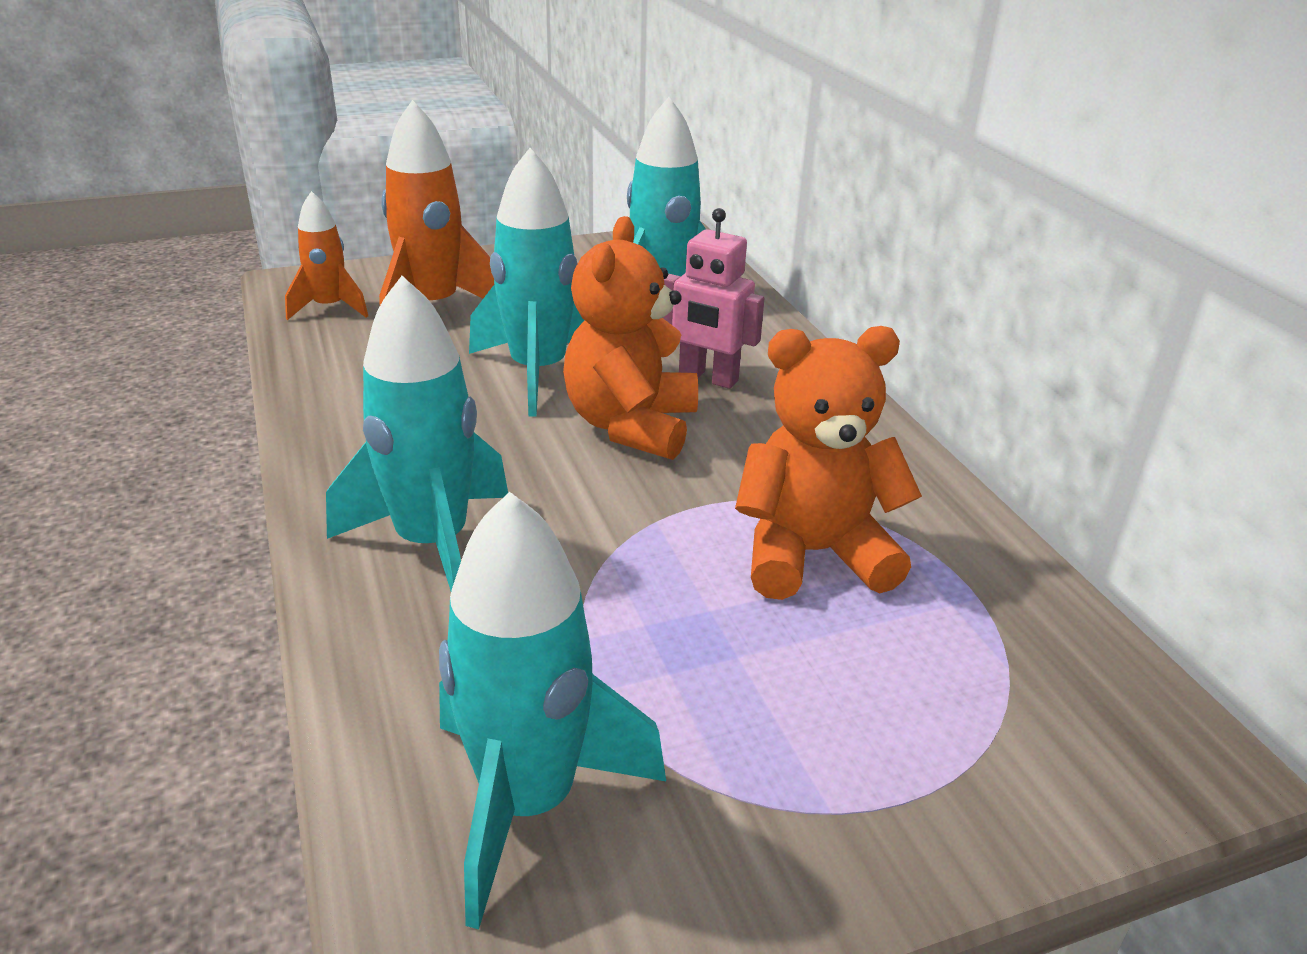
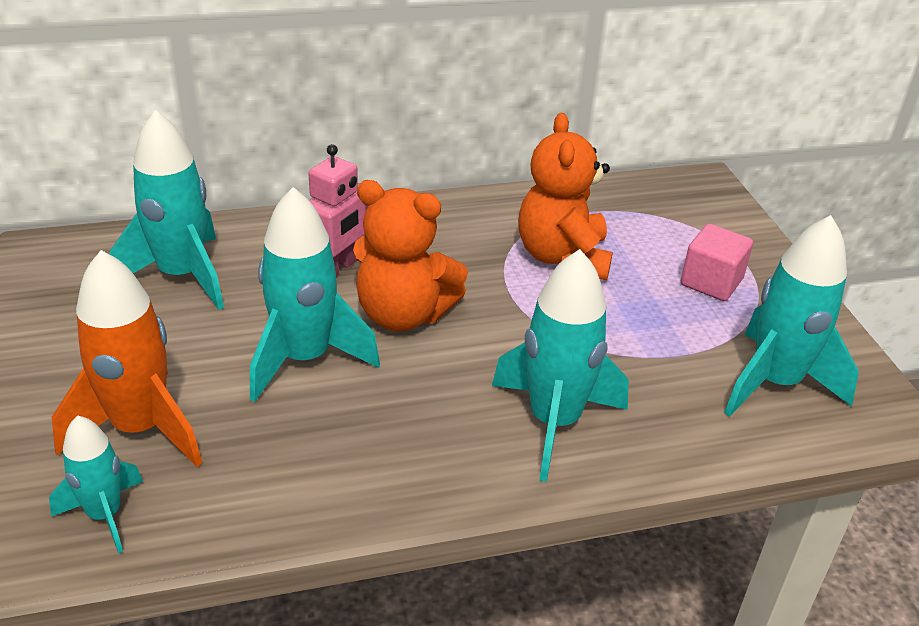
camera: 85 degrees left, 5 degrees up
(329, 308) = (105, 515): orange rocket -> turquoise rocket
(815, 736) = (711, 282): none -> pink cube

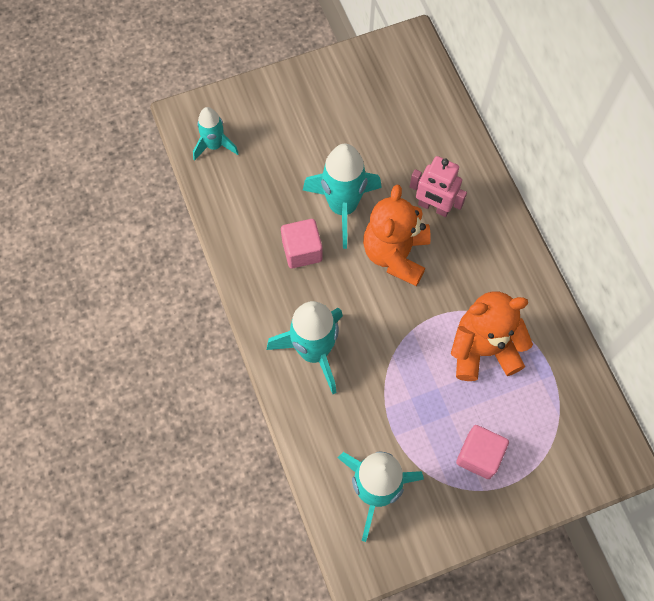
camera: 85 degrees right, 30 degrees up
(140, 428) = (273, 142): orange rocket -> none
(182, 276) = (405, 122): turquoise rocket -> none
(370, 415) = (302, 250): none -> pink cube

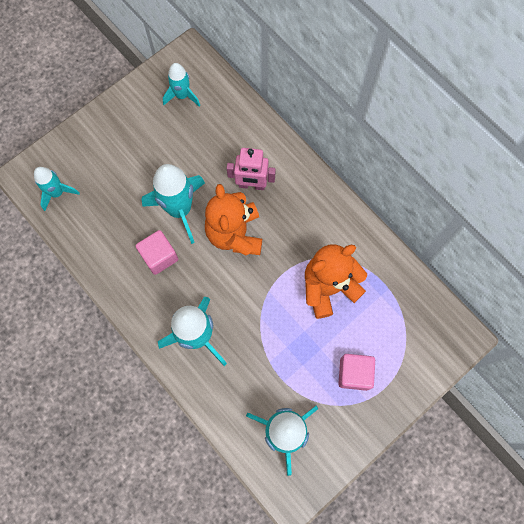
camera: 20 degrees left, 5 degrees up
(389, 85) = (182, 96): none -> turquoise rocket

